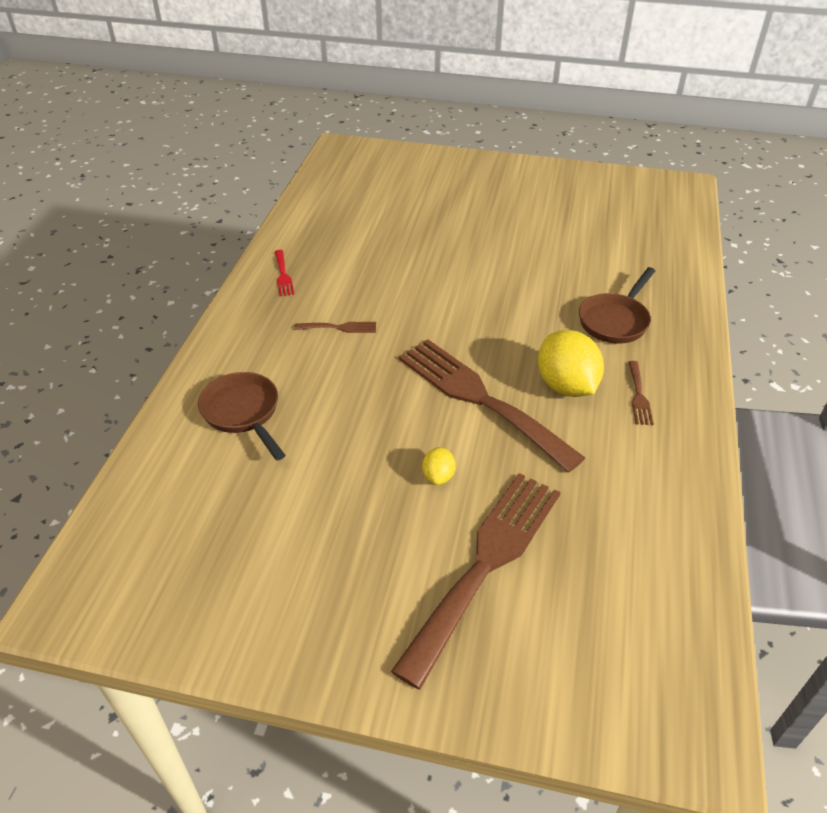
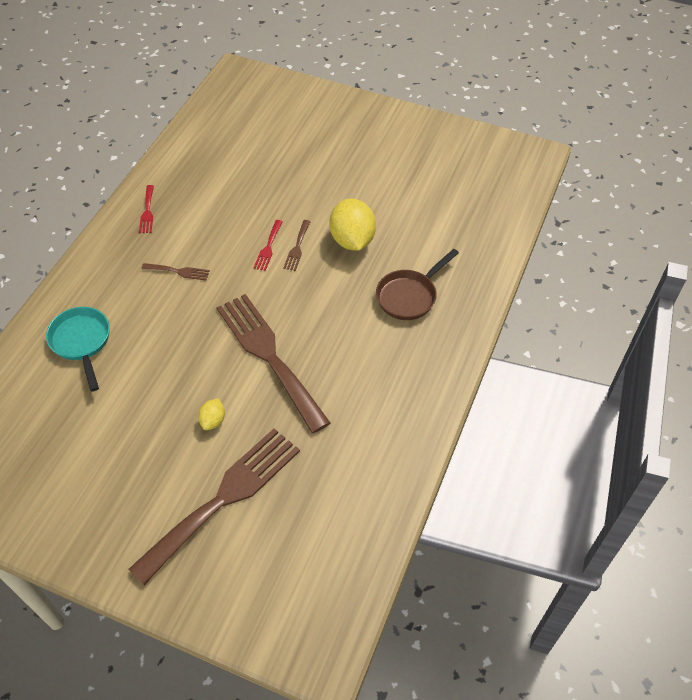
camera: 10 degrees right, 10 degrees up
(243, 413) = (82, 342): brown pan -> turquoise pan
(436, 293) = (268, 248): none -> red fork
(566, 386) = (342, 354): yellow lemon -> yellow lemon (352, 240)
(639, 396) = (398, 372): brown fork -> brown fork (297, 248)

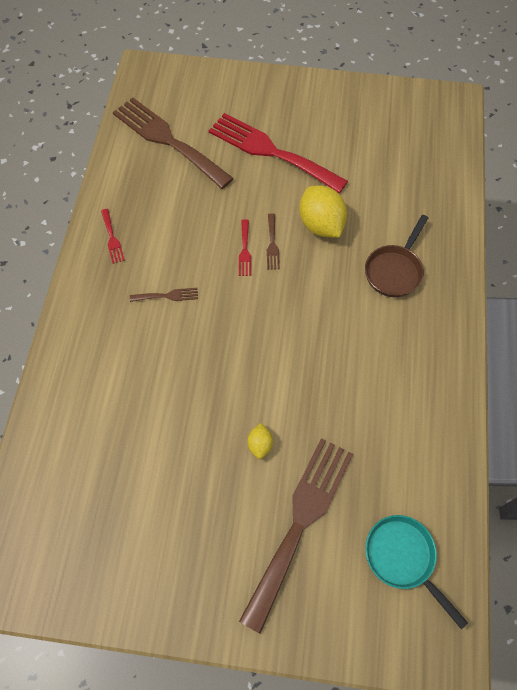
camera: 15 degrees left, 10 degrees up
(82, 342) = (100, 394): turquoise pan -> turquoise pan (403, 558)
(269, 356) = (287, 364): brown fork -> brown fork (167, 140)
(329, 166) = (271, 151): none -> red fork

